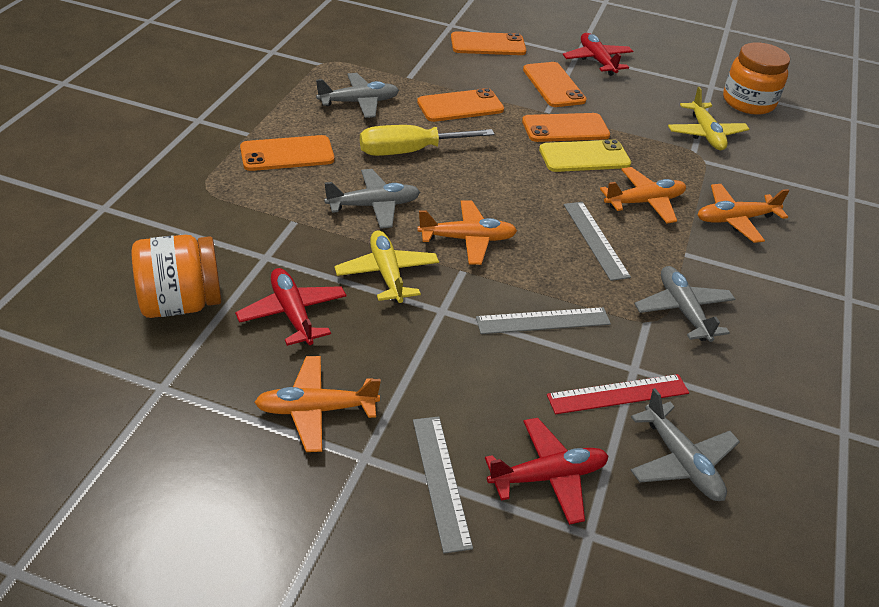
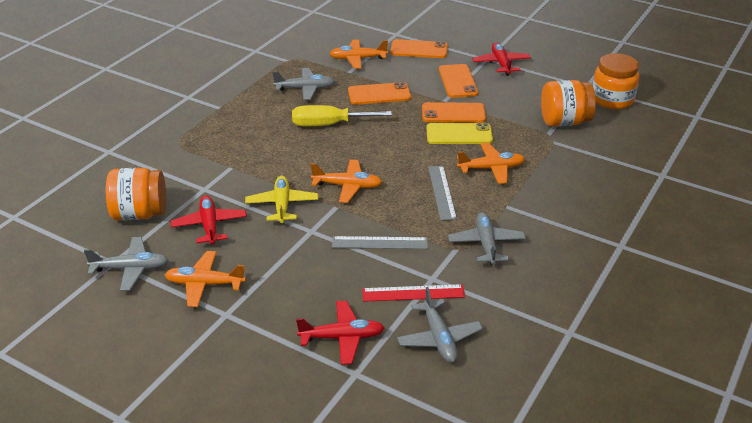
camera: 15 degrees right, 5 degrees down
(287, 154) = (241, 122): orange phone -> none
(374, 206) = (289, 160): grey plane -> grey plane (131, 269)
(441, 481) = (270, 333): grey ruler -> none
(705, 134) = (564, 122): yellow plane -> orange jar
(735, 219) = (558, 185): orange plane -> orange plane (358, 59)

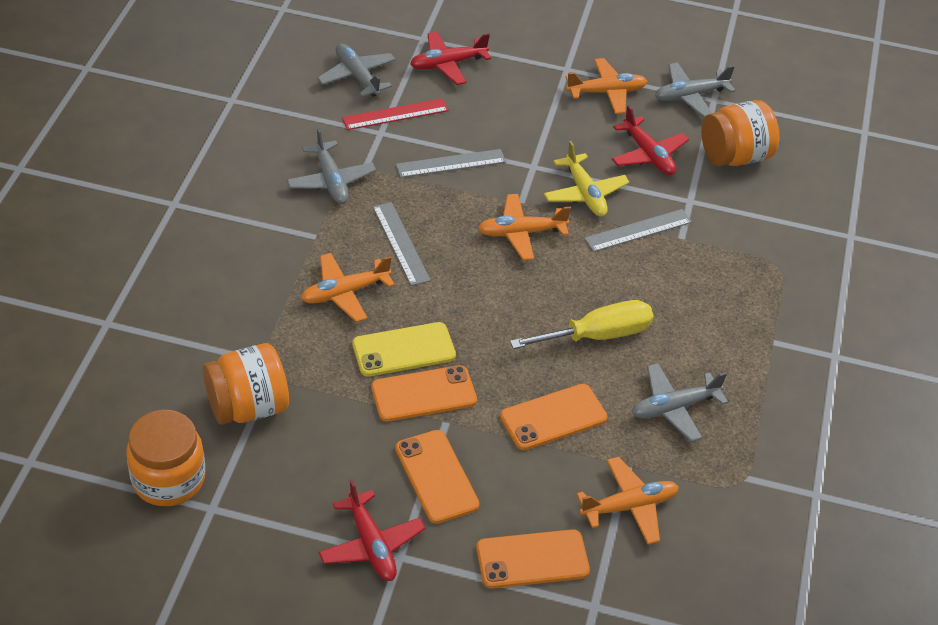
camera: 160 degrees right, 10 degrees up
(259, 176) = (638, 230): none -> grey ruler

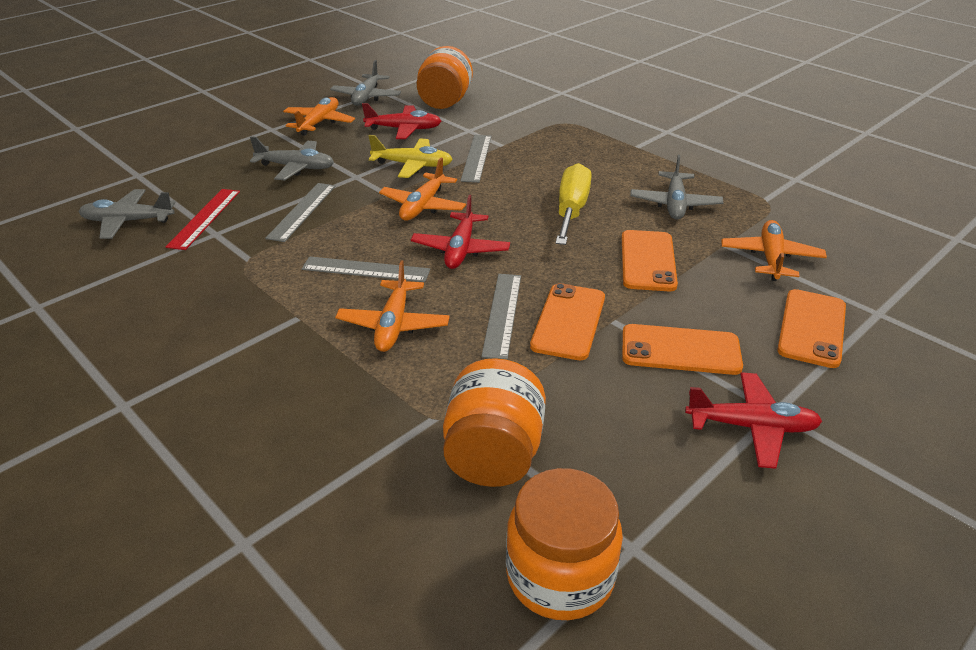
camera: 55 degrees left, 10 degrees down
(331, 181) = (237, 282): grey plane -> grey plane (296, 167)
(403, 350) = (502, 314): yellow phone -> grey ruler
(448, 64) = (186, 174): red plane -> red plane (461, 249)

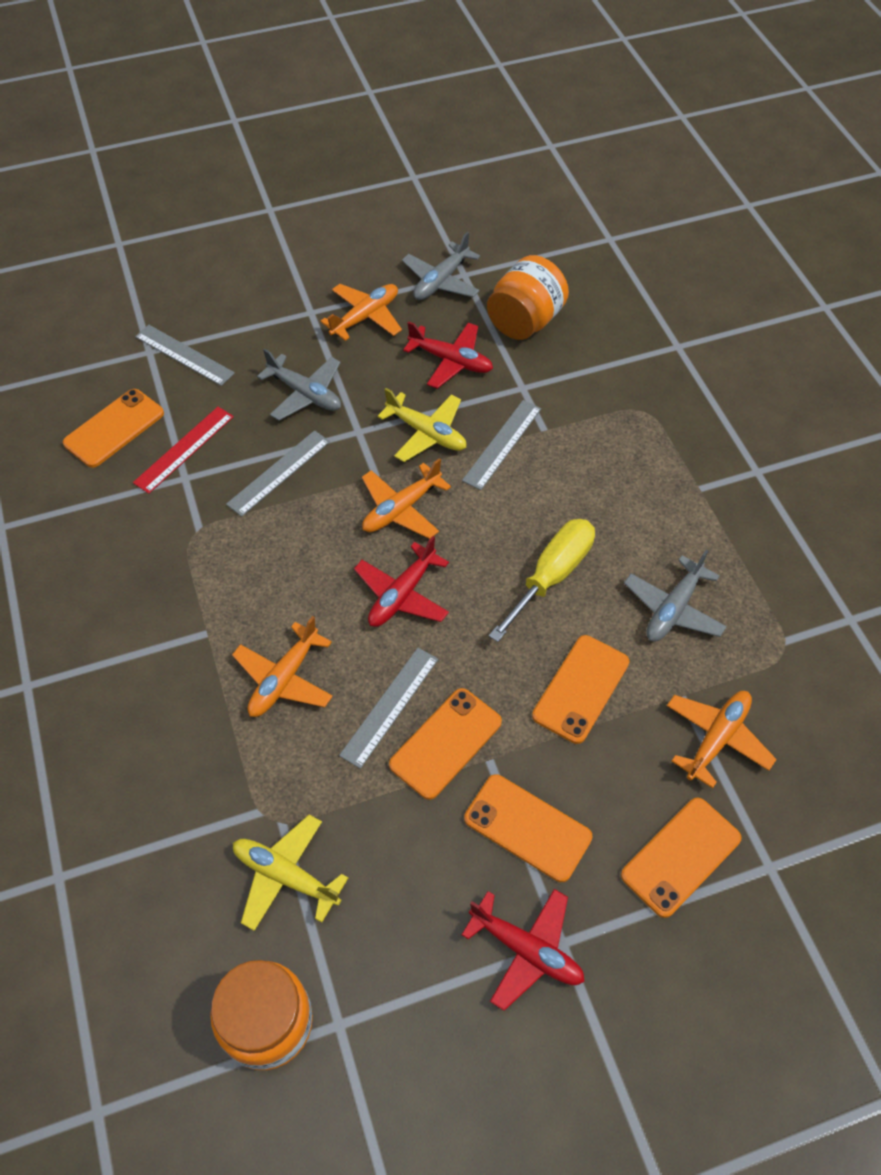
camera: 25 degrees right, 20 degrees up
(128, 221) = (114, 428): grey plane -> orange phone
(366, 269) = (297, 589): grey ruler -> grey ruler (184, 355)
(493, 455) = (286, 876): orange jar -> yellow plane

